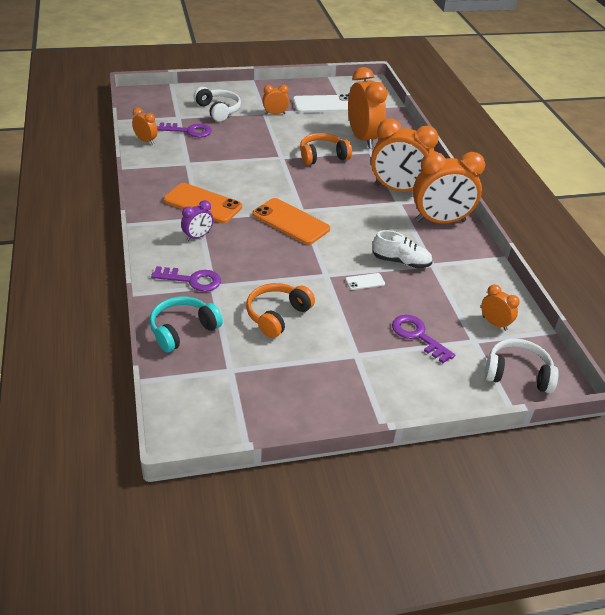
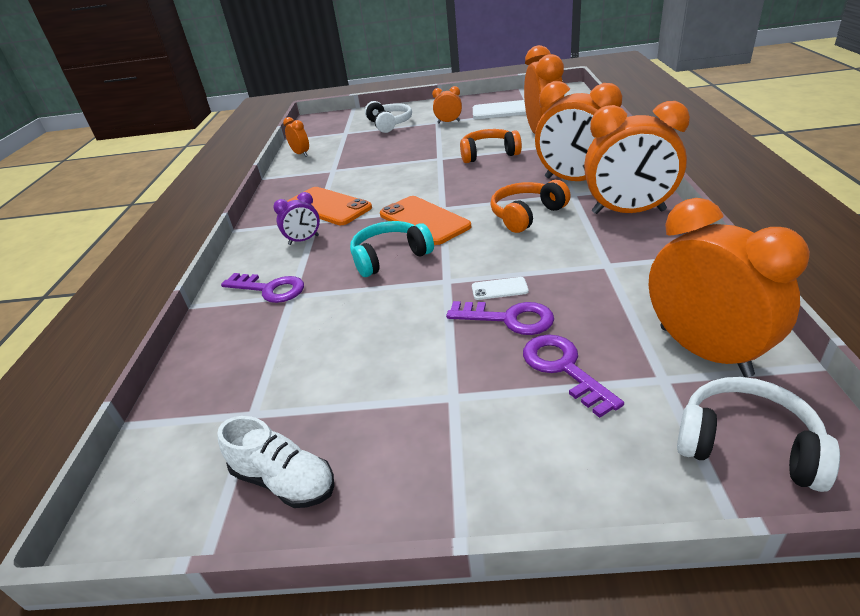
camera: 20 degrees right, 5 degrees down
(183, 330) = (221, 353): turquoise headphones -> turquoise headphones (390, 257)
(189, 131) = (350, 143): purple key -> purple key (508, 319)
(277, 315) = (357, 334): orange headphones -> orange headphones (526, 215)
(401, 262) = (560, 262): white shoe -> white shoe (284, 480)
(494, 323) = (704, 351): orange clock -> orange clock, size x2.10

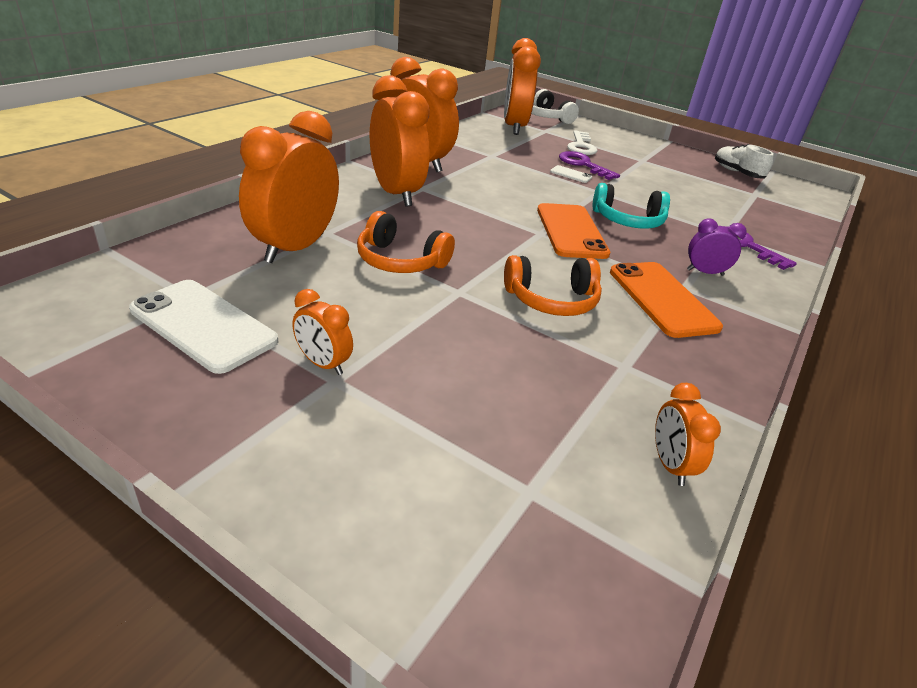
camera: 155 degrees left, 0 degrees up
(389, 124) = (414, 449): white headphones -> none
(526, 215) = (484, 194): orange headphones -> orange headphones (552, 300)
(564, 368) = (581, 146): purple key -> white key

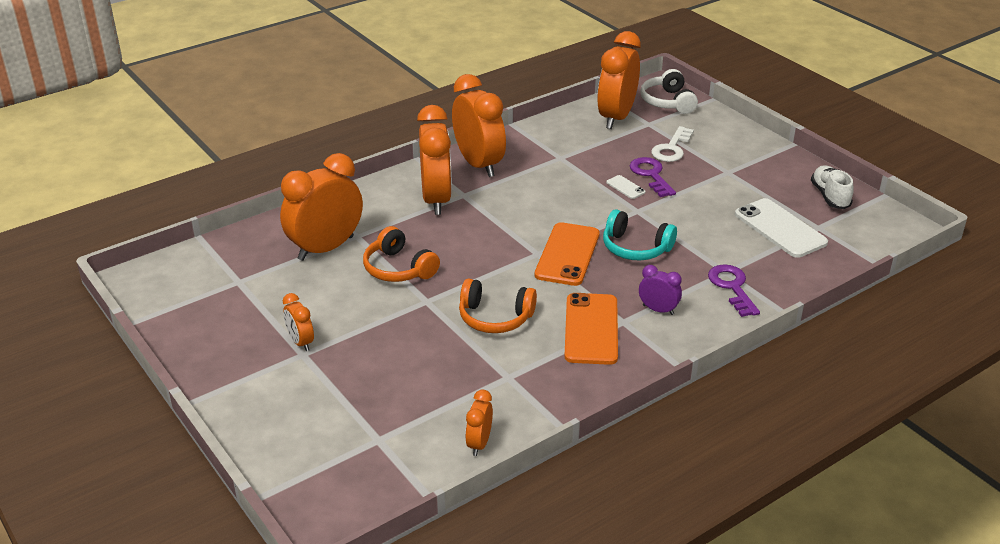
camera: 25 degrees right, 0 degrees up
(203, 325) = (239, 304): white phone -> white phone (780, 228)

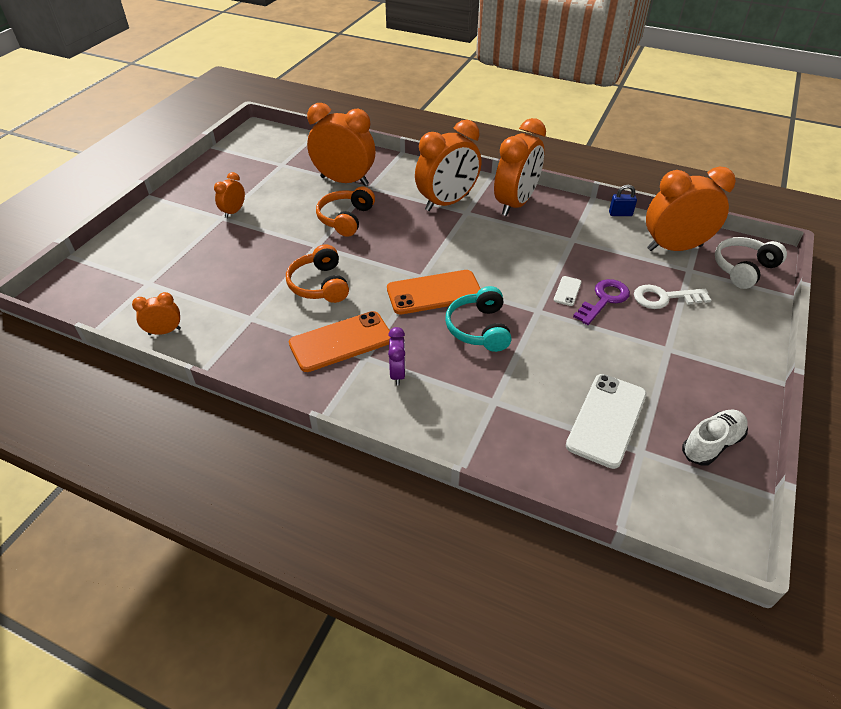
camera: 60 degrees right, 10 degrees up
(548, 121) = (620, 214): none -> blue padlock
(732, 287) = (472, 414): purple key -> none

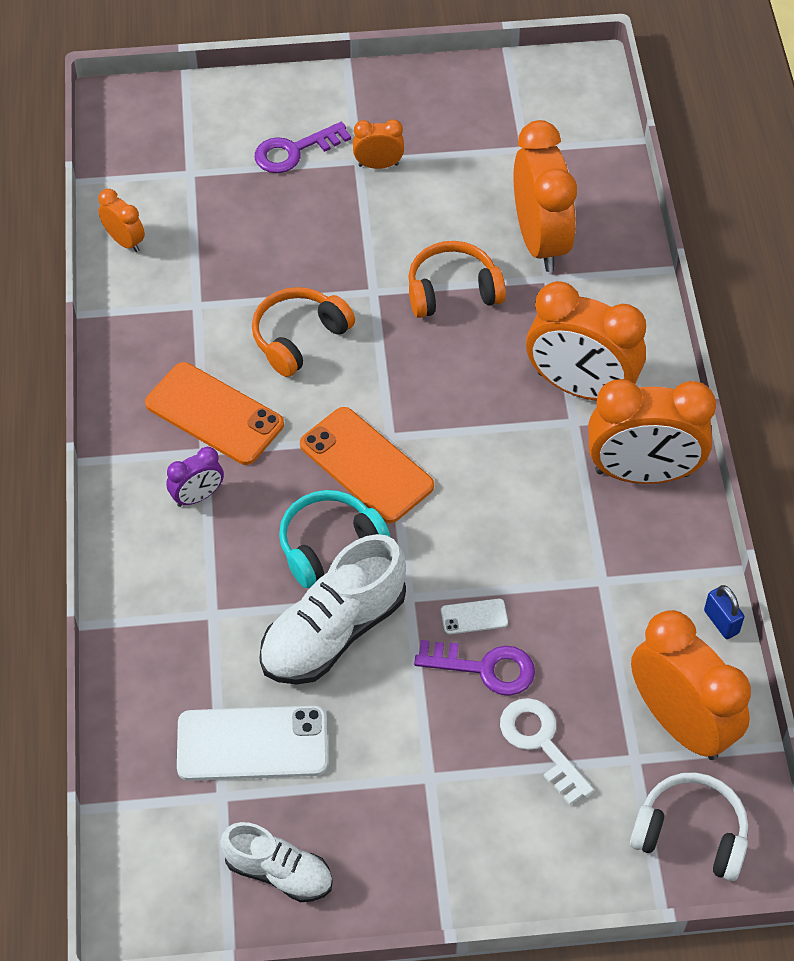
camera: 60 degrees right, 10 degrees up
(186, 237) = (294, 151): none -> purple key
(543, 350) = (333, 631): none -> white shoe

